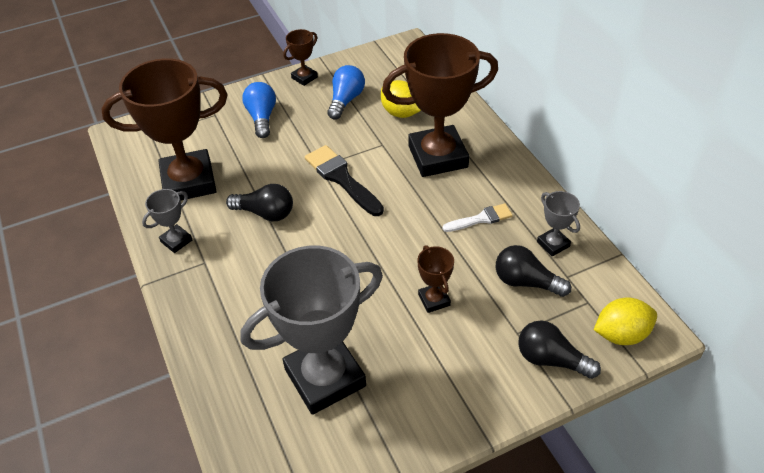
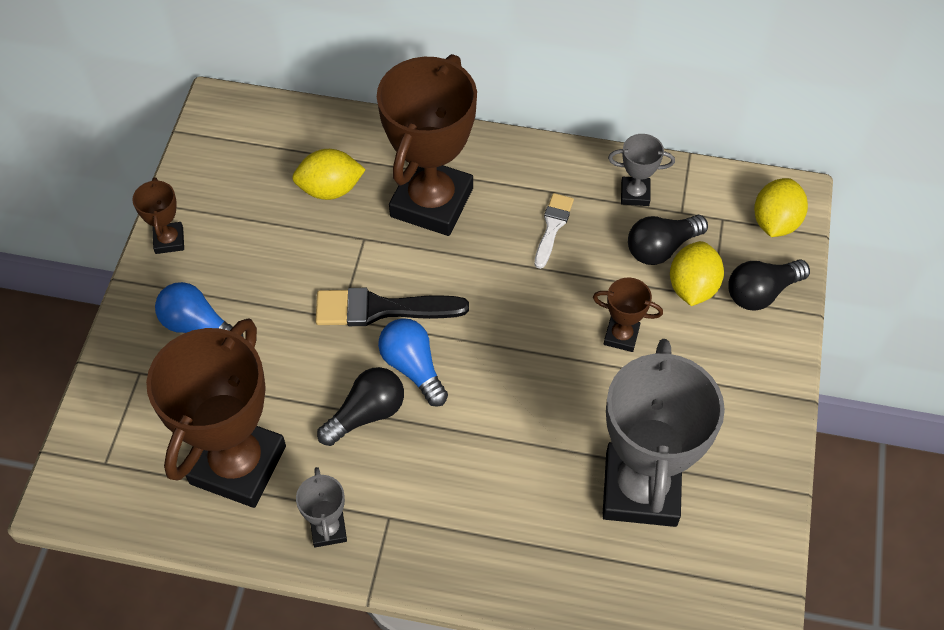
camera: 55 degrees left, 10 degrees up
(345, 100) = (255, 226): blue light bulb -> blue light bulb (413, 367)
(513, 316) = (692, 287): none -> yellow lemon

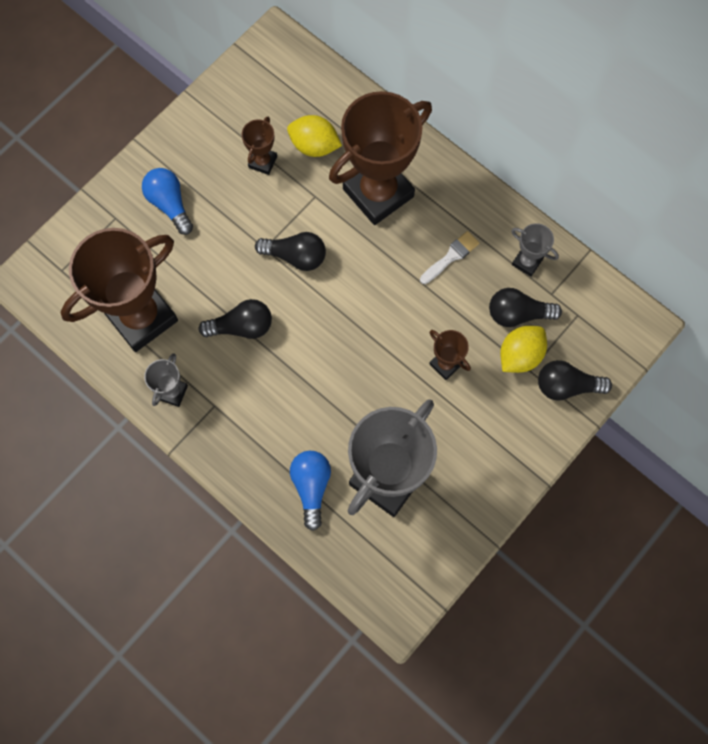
camera: 30 degrees right, 15 degrees up
(169, 240) = (185, 129): brown trophy -> brown trophy (262, 162)
(381, 309) = (295, 256): black brush -> black light bulb
(413, 367) = (291, 310): blue light bulb -> blue light bulb (311, 487)
(775, 222) = (615, 338): yellow lemon -> none

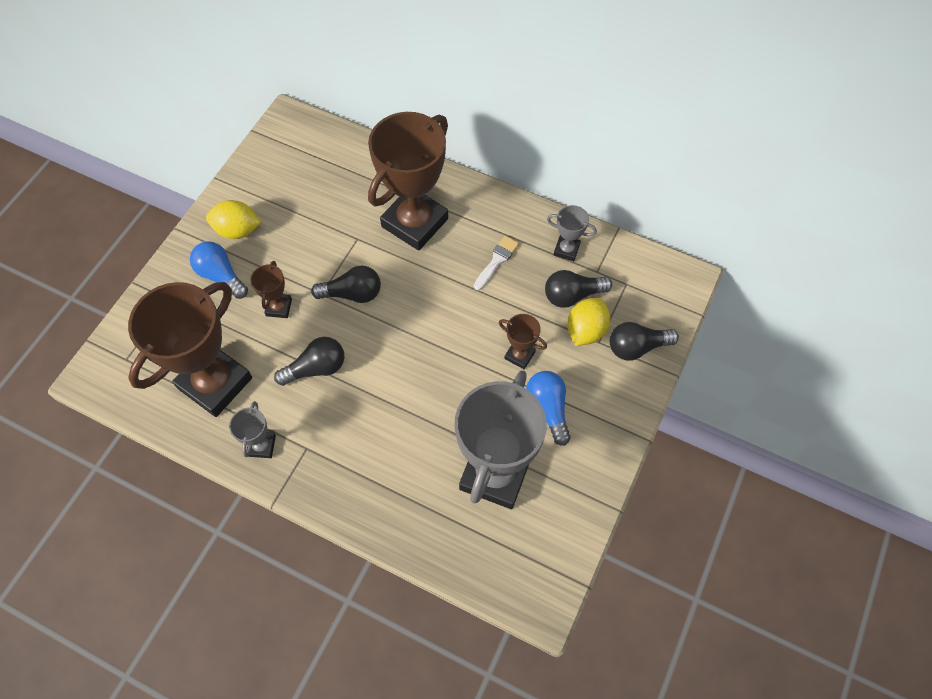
camera: 15 degrees left, 10 degrees down
(262, 162) = (301, 220): brown trophy -> brown trophy (279, 307)
(311, 487) = (423, 501): blue light bulb -> blue light bulb (548, 409)
(314, 146) = (345, 197): yellow lemon -> yellow lemon (237, 230)

